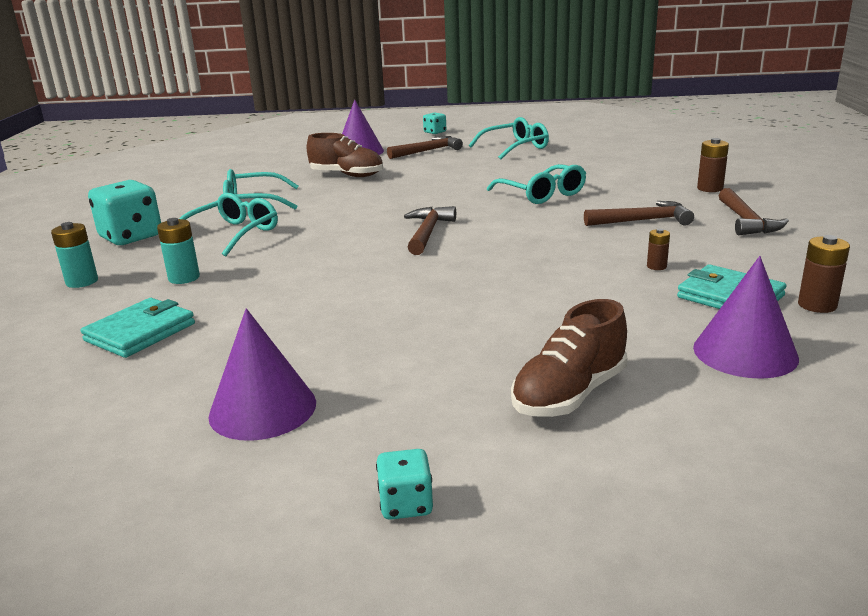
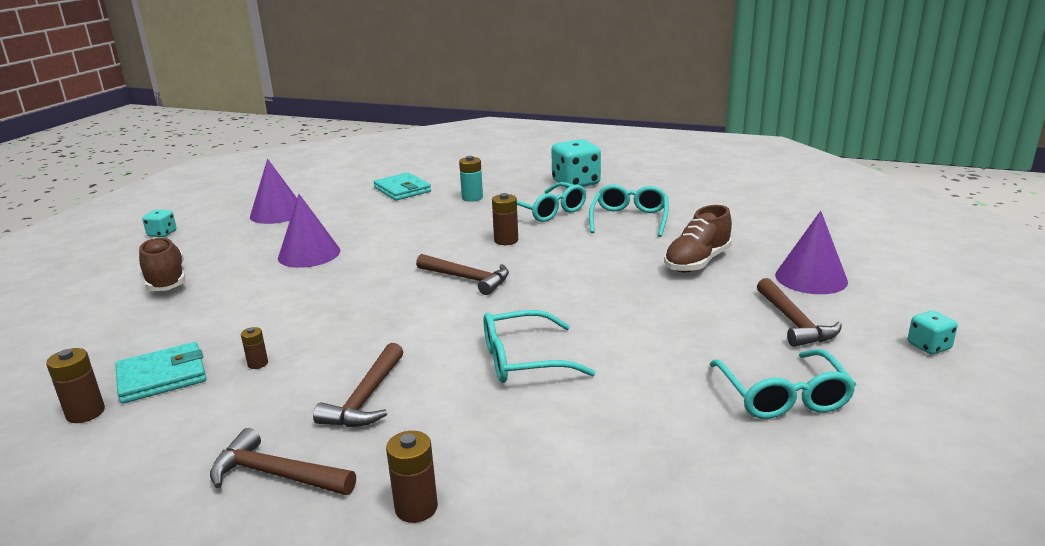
camera: 110 degrees right, 0 degrees up
(82, 282) = (499, 175): turquoise battery -> none
(326, 236) = (506, 240): none -> brown battery
(745, 352) = (101, 348): purple cone -> purple cone (309, 254)

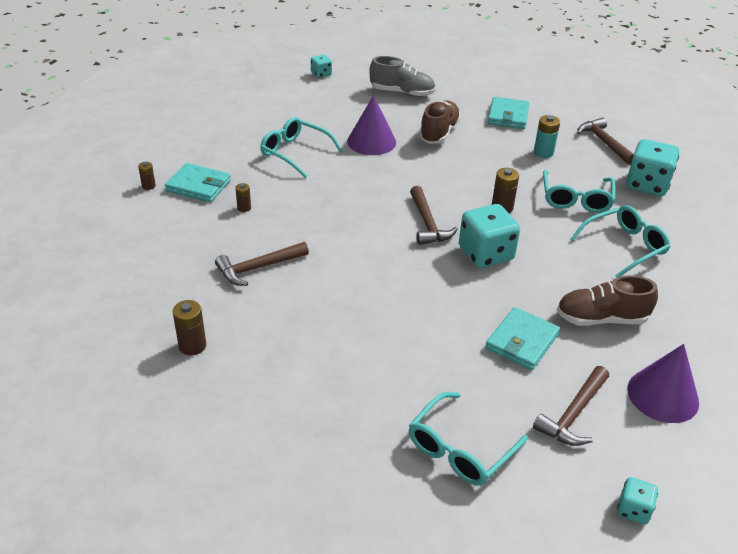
camera: 45 degrees right, 15 degrees up
(85, 413) = (148, 186): brown battery -> brown battery, size x0.62
(166, 280) = (278, 116): brown shoe -> brown shoe (439, 133)
(276, 474) = (169, 281): brown hammer -> brown hammer (604, 142)
(277, 213) = (402, 93): purple cone -> grey shoe
(523, 360) = (364, 305): turquoise glasses -> turquoise glasses (295, 153)
(550, 272) = (486, 254): none -> turquoise dice
(680, 305) = (522, 341): none -> turquoise wallet

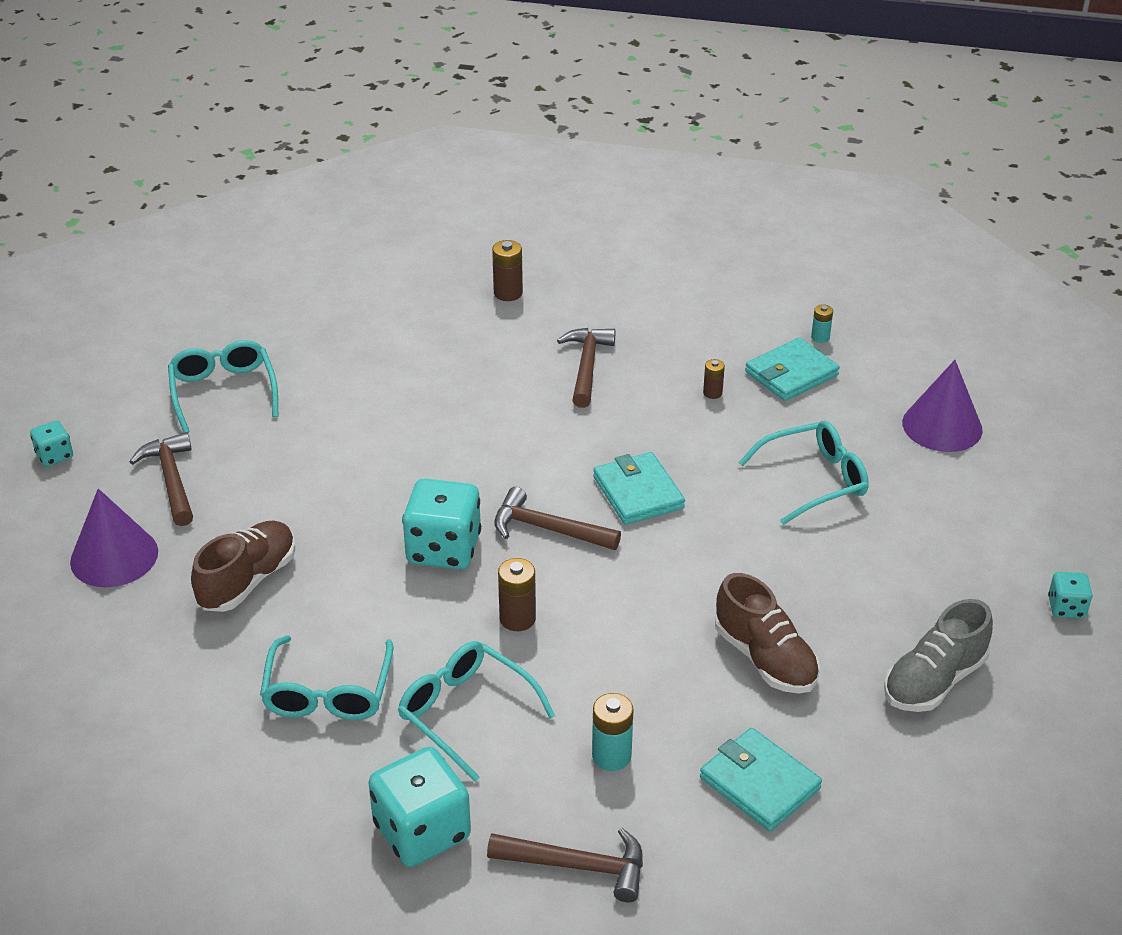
camera: 125 degrees right, 0 degrees up
(148, 186) = (820, 337): brown battery -> turquoise battery
(371, 141) = (792, 568): purple cone -> purple cone (942, 426)
(522, 341) = (288, 498): turquoise wallet -> turquoise wallet (638, 492)

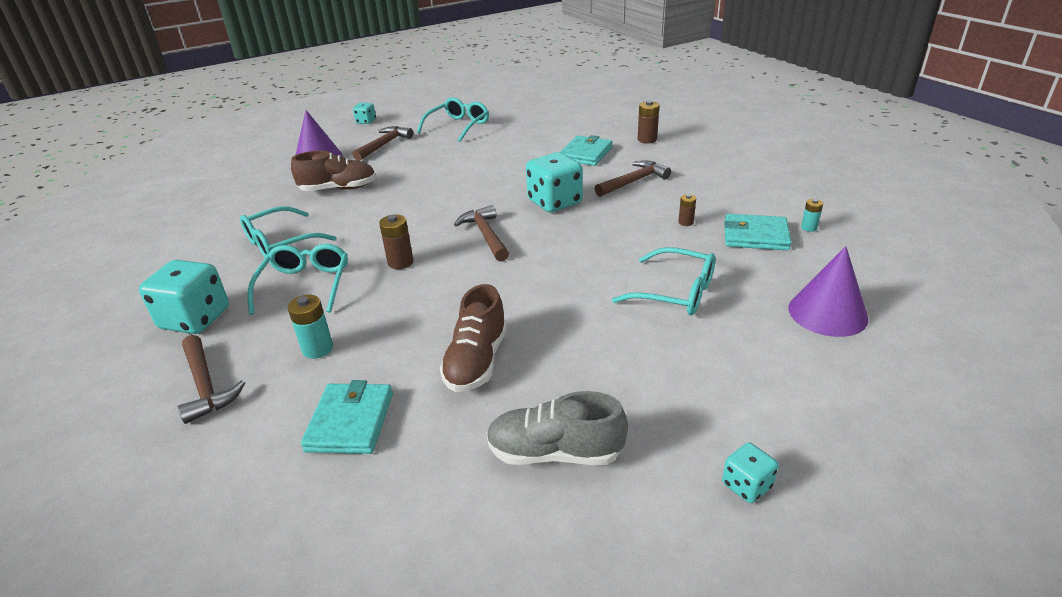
camera: 50 degrees right, 5 degrees down
(443, 549) = (427, 218): turquoise dice -> turquoise dice (554, 202)
(638, 492) = (559, 244): turquoise wallet -> turquoise wallet (586, 154)

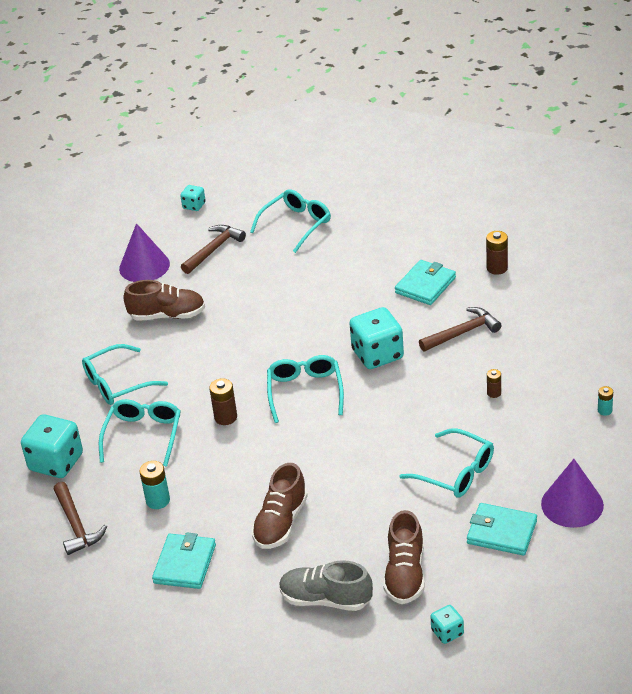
camera: 10 degrees right, 5 degrees up
(486, 235) = (305, 392): brown hammer -> turquoise glasses
(655, 409) = (405, 574): none -> brown shoe
(755, 236) = (551, 416): turquoise wallet -> turquoise wallet (501, 532)

